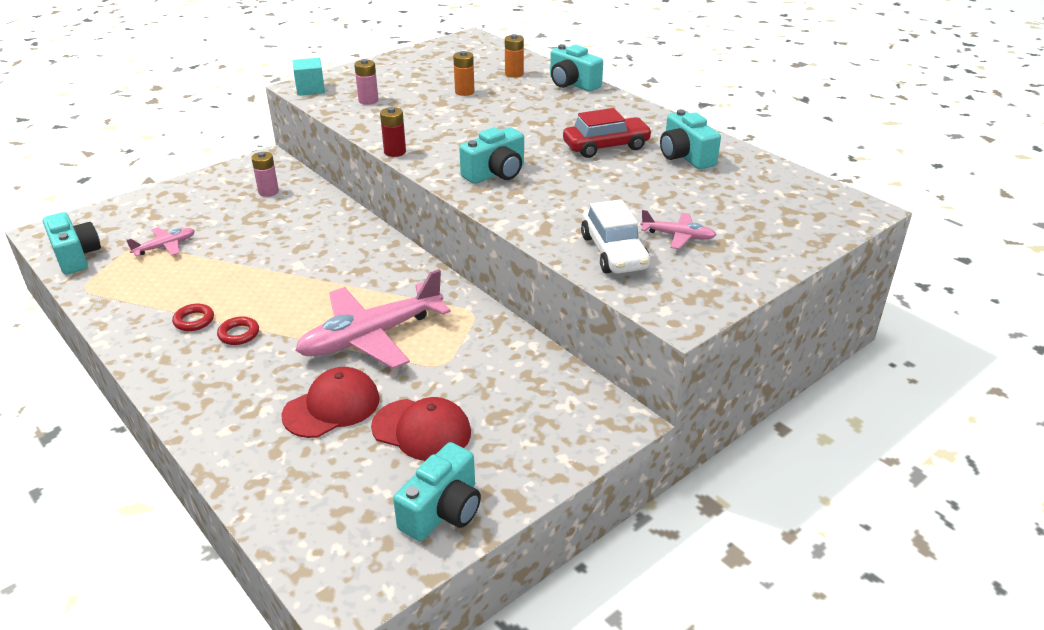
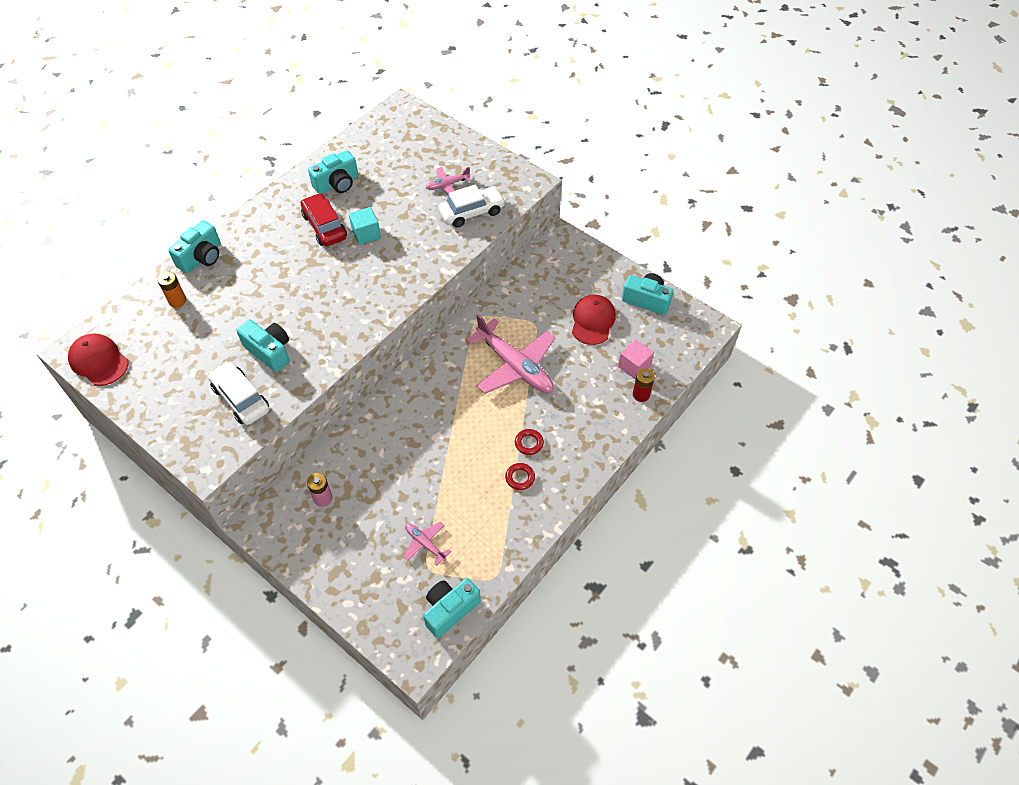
camera: 100 degrees left, 20 degrees up
(307, 464) = (634, 366): none -> pink cube
(310, 89) = (213, 455): turquoise cube -> turquoise cube (366, 234)
(332, 407) = (586, 368): red cap -> red cap (99, 361)
(368, 100) = (241, 399): pink battery -> white car
(395, 152) = (346, 353): red battery -> red battery (641, 394)
(464, 92) = (220, 330): orange battery -> none
(496, 173) = (375, 284): turquoise camera -> turquoise camera (269, 351)
(678, 236) = (447, 185): pink plane -> pink plane turned 120 degrees counterclockwise

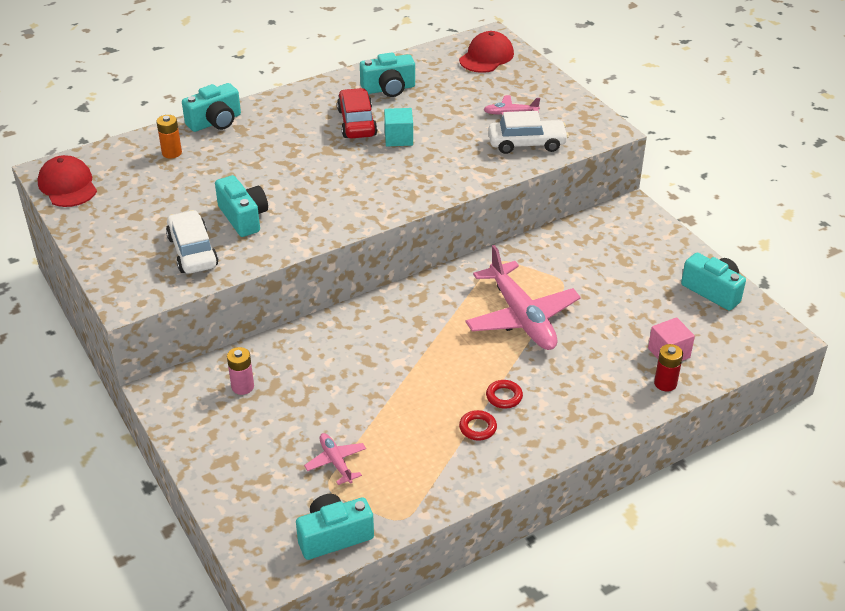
camera: 20 degrees right, 15 degrees down
(593, 321) = (636, 296): red cap -> red cap (486, 57)

